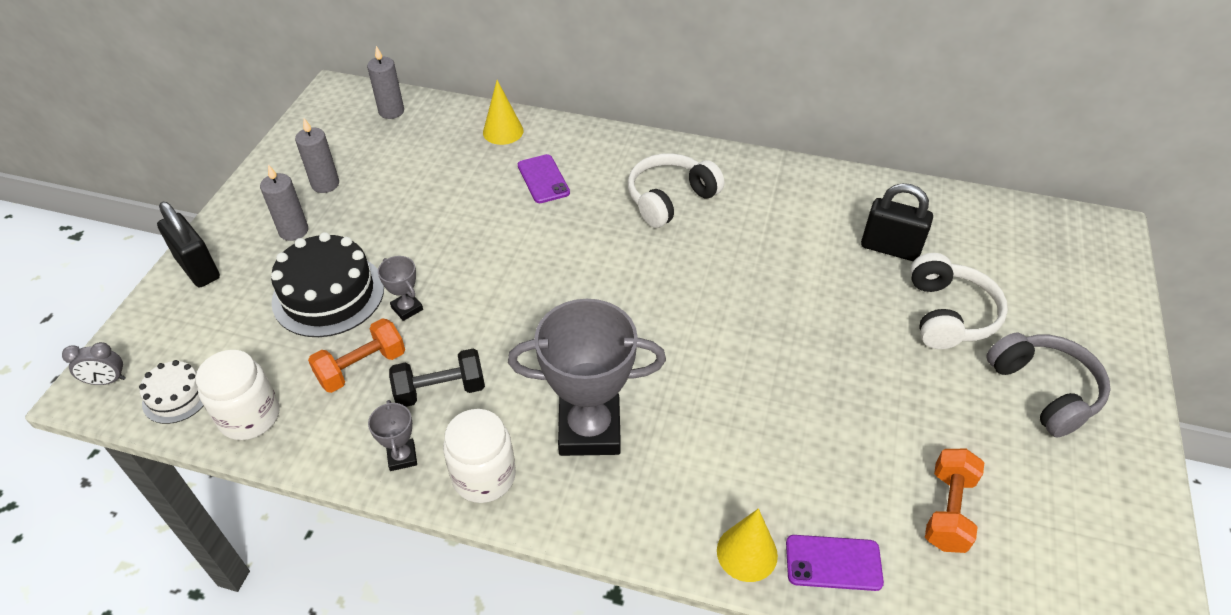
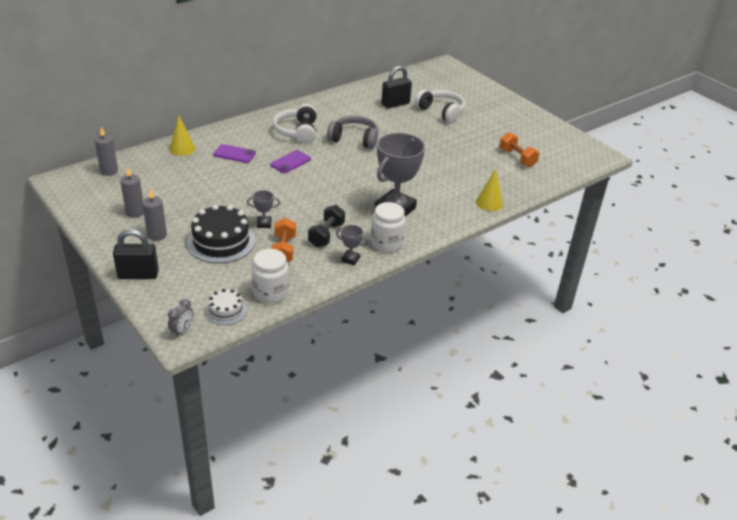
camera: 55 degrees left, 10 degrees down
(833, 563) = (512, 189): purple phone -> purple phone (290, 162)
(1044, 390) = (494, 115): grey headphones -> grey headphones (354, 139)

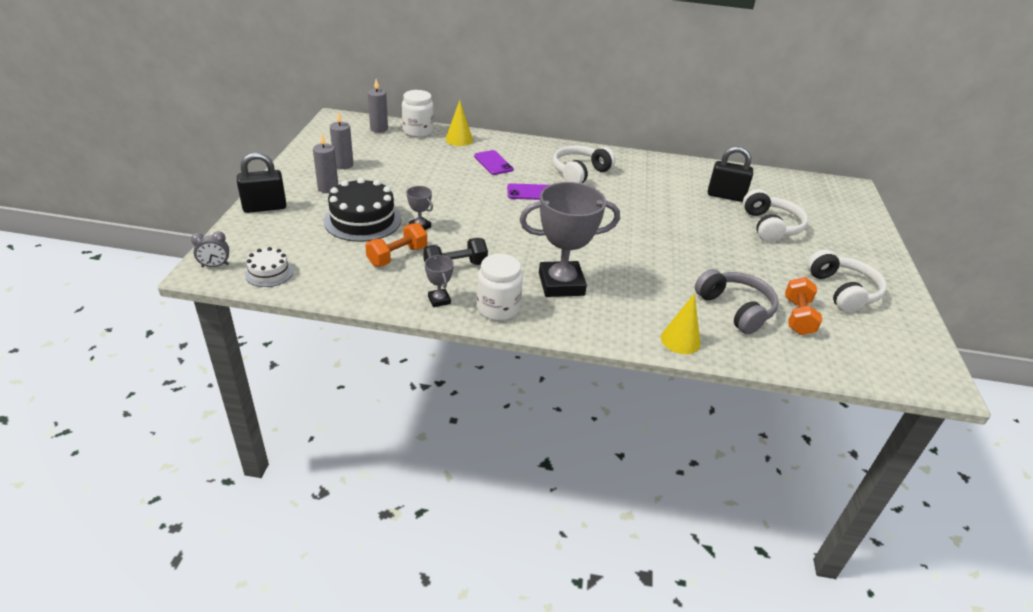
camera: 45 degrees right, 0 degrees up
(138, 275) = (265, 207): black padlock -> black padlock turned 60 degrees counterclockwise
(271, 293) = (325, 282): white jar -> white jar (418, 131)
(354, 139) = (626, 204): grey headphones -> grey headphones (735, 309)
(516, 132) = (842, 291): none -> white headphones

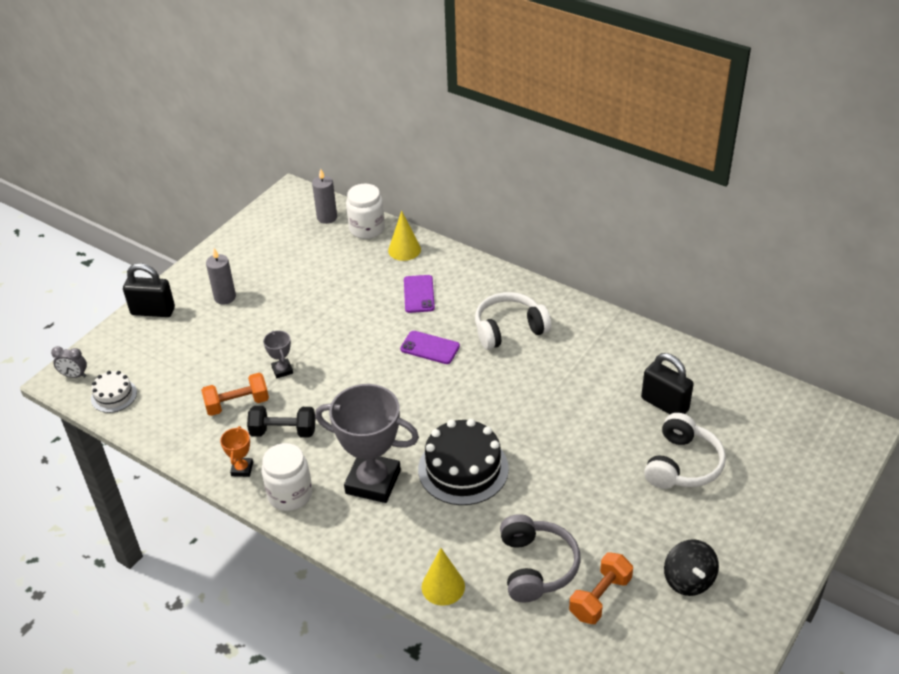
camera: 30 degrees right, 5 degrees up
(343, 165) = (258, 266): grey candle -> none
(362, 220) = (233, 348): black cake -> black cake (463, 469)
(439, 300) = (242, 469): grey trophy -> orange trophy
(842, 291) = (688, 580): white headphones -> black spinning top

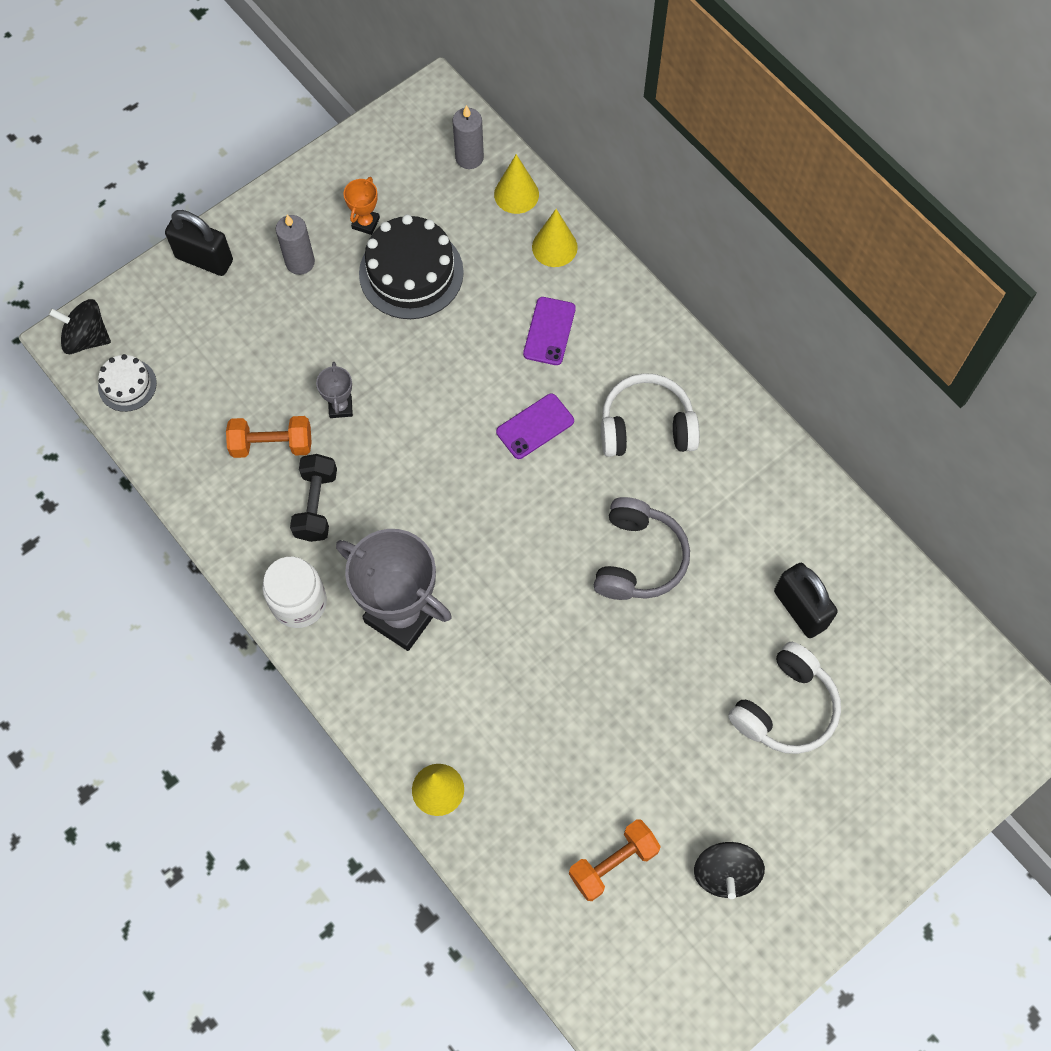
camera: 15 degrees right, 25 degrees up
(74, 375) = (86, 338): grey clock -> black spinning top
(242, 469) = (253, 547): orange trophy -> orange trophy (366, 223)
(283, 431) = (316, 505): black dumbbell -> black dumbbell turned 75 degrees clockwise
(367, 229) = (516, 194): white jar -> yellow cone
(430, 348) = (535, 426): purple phone -> purple phone turned 75 degrees counterclockwise
(463, 469) = (515, 629): black cake -> black cake (411, 273)
(536, 566) = (554, 797): grey headphones -> grey headphones (638, 558)

